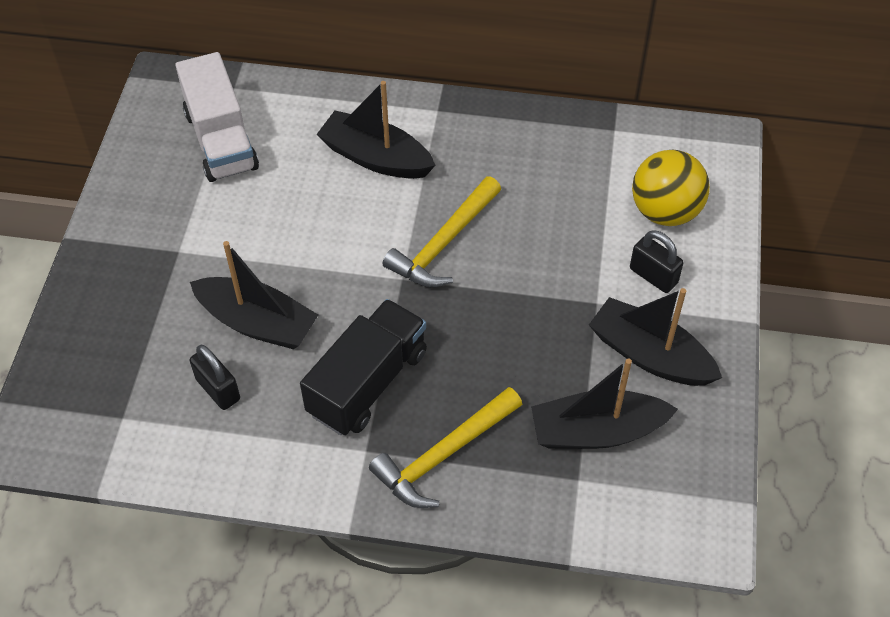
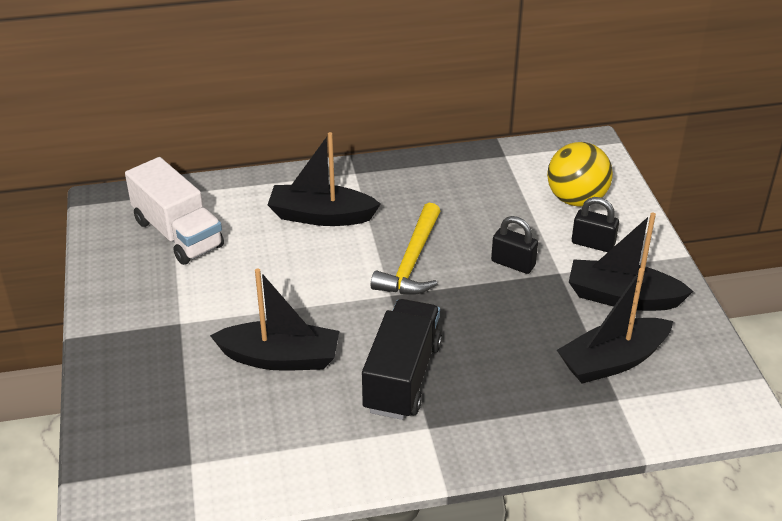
camera: 20 degrees left, 15 degrees down
(218, 389) = (271, 417): black padlock -> black padlock (513, 263)
(444, 455) = (497, 412): yellow hammer -> none

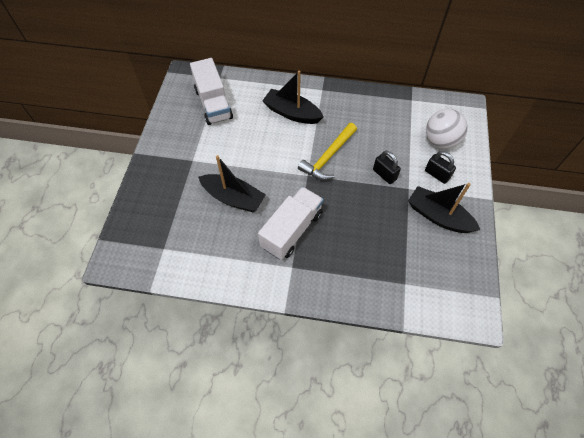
camera: 20 degrees right, 20 degrees up
(402, 377) = (291, 230): black truck -> white truck
(576, 199) = (440, 141): yellow ball -> white ball
(612, 361) = (413, 257): black boat -> none

